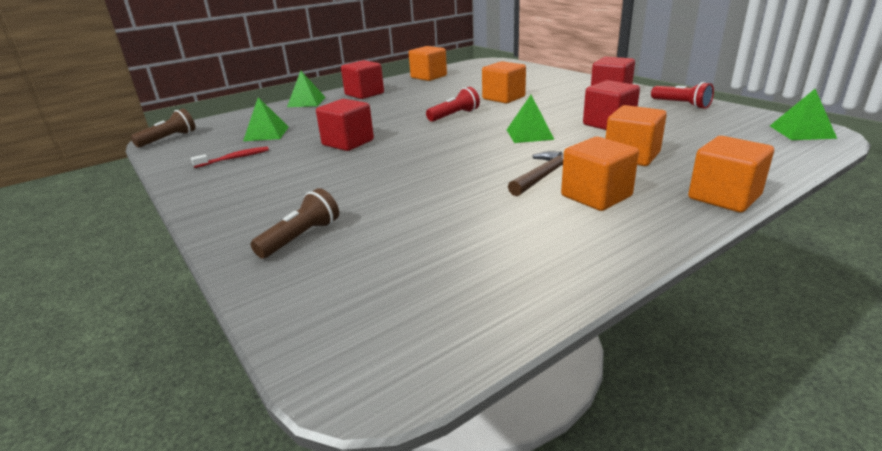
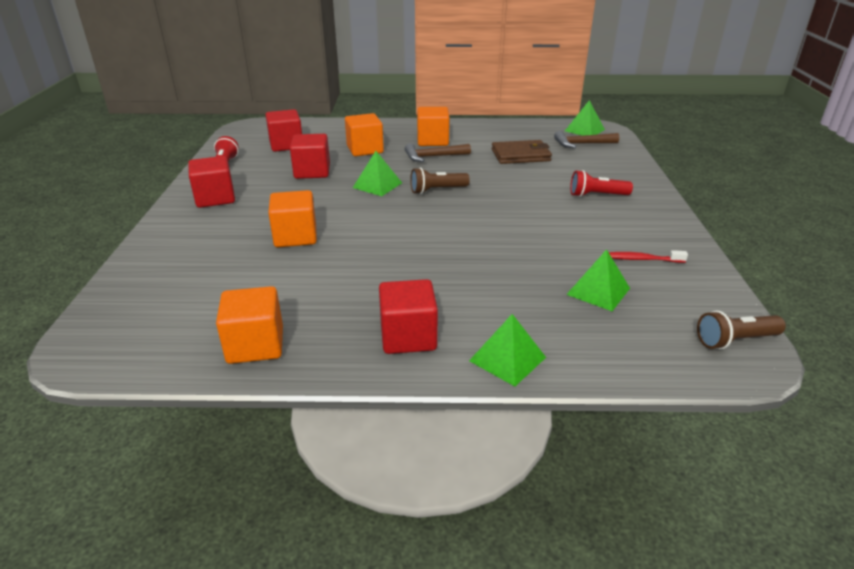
camera: 145 degrees left, 5 degrees up
(301, 237) = (605, 172): brown flashlight -> brown flashlight (437, 190)
(348, 143) = (521, 236): red cube -> red cube (286, 145)
(373, 288) = (581, 144): none -> brown hammer
(446, 220) = (521, 155): none -> brown wallet
(454, 115) = (386, 231): red flashlight -> red flashlight (597, 195)
(724, 197) = (385, 124): orange cube -> none
(802, 132) = (252, 129): green pyramid -> green pyramid (584, 130)

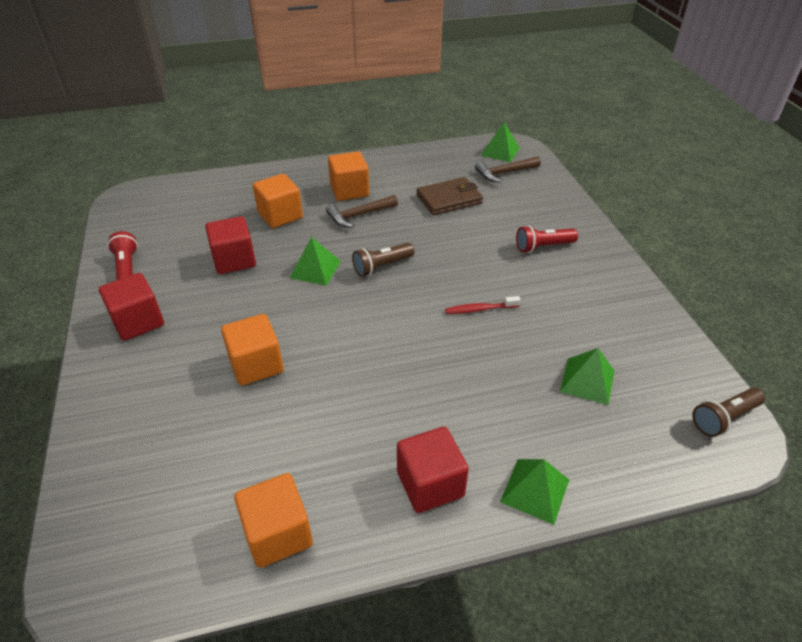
camera: 15 degrees left, 10 degrees up
(286, 145) = (186, 221): red cube -> none
(641, 259) = (612, 329): red toothbrush -> red toothbrush (480, 309)

